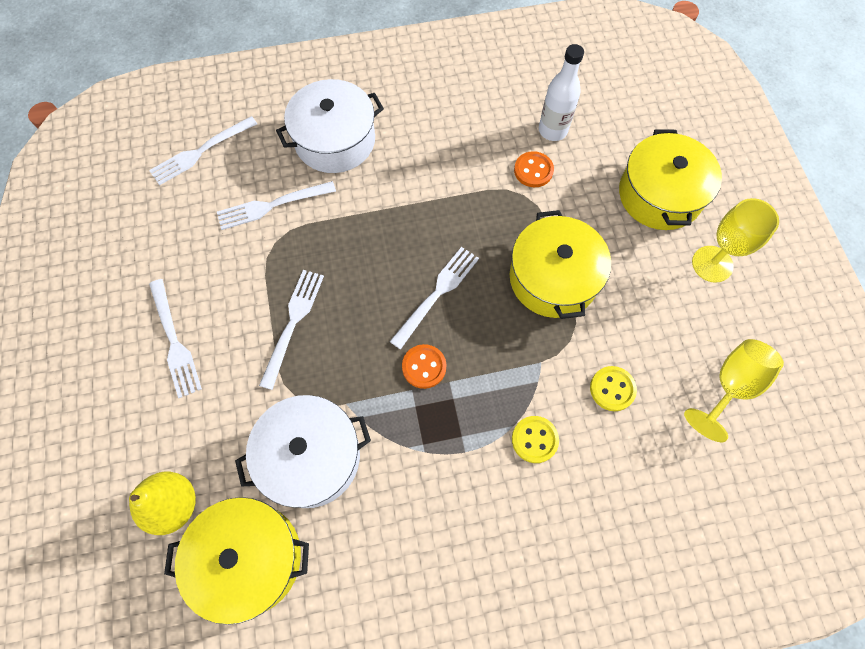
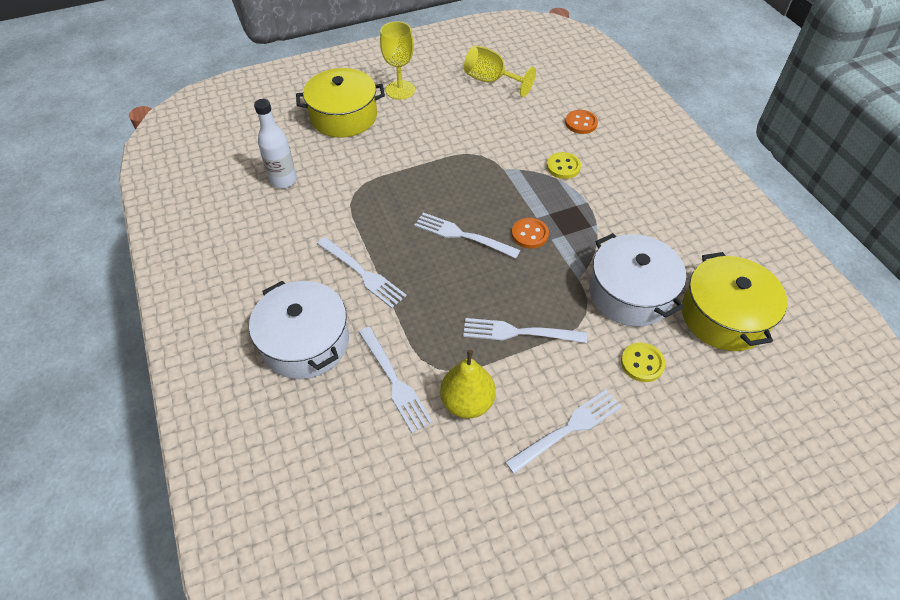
camera: 100 degrees left, 15 degrees down
(174, 505) = (712, 381): yellow pear -> yellow pear (467, 402)
(201, 152) = (331, 475): white fork -> white fork (362, 273)
(533, 170) = (328, 189): orange button -> orange button (581, 123)
(553, 278) = (431, 168): yellow pot -> none
(612, 389) = (512, 132): yellow button -> yellow button (642, 363)

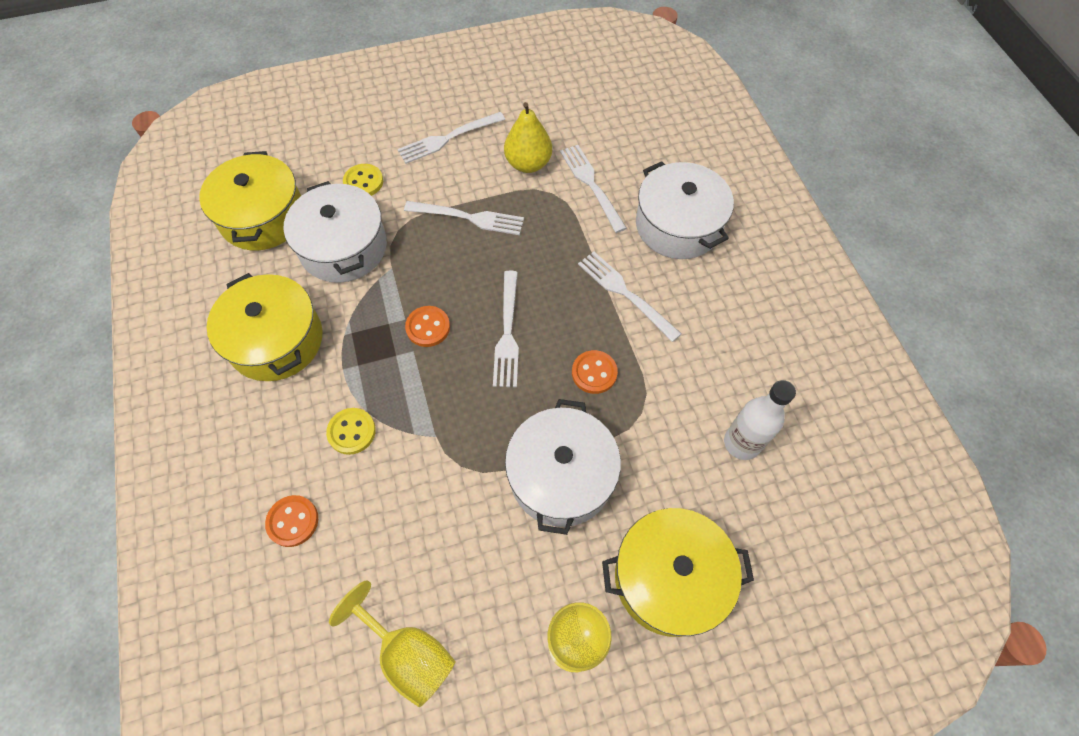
camera: 175 degrees left, 10 degrees up
(390, 213) = (594, 373): none -> orange button
(412, 155) = (561, 476): none -> white pot
(462, 235) = (507, 333): white fork -> white fork turned 60 degrees clockwise
(649, 216) = (276, 340): none -> yellow pot

